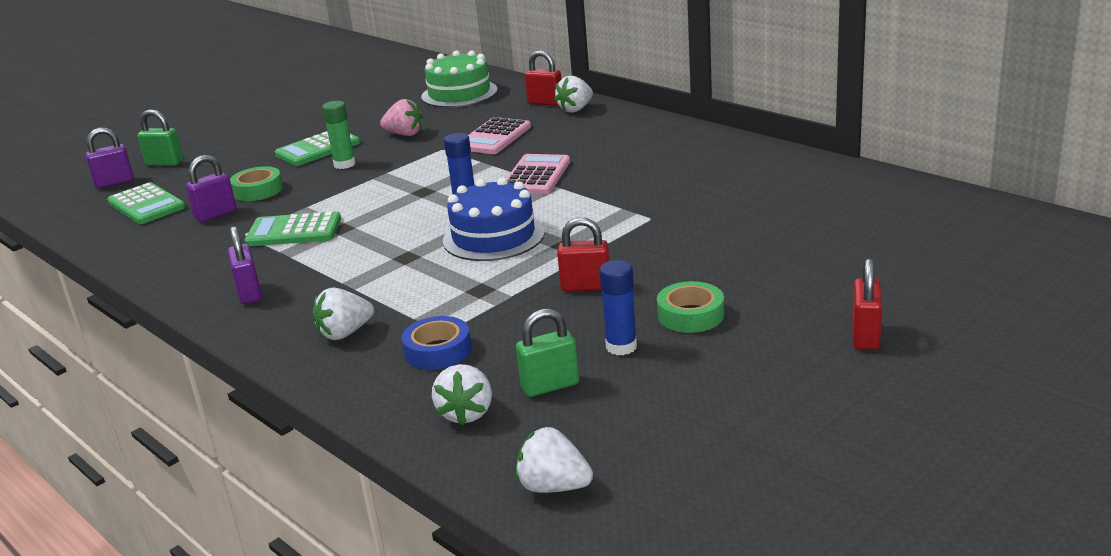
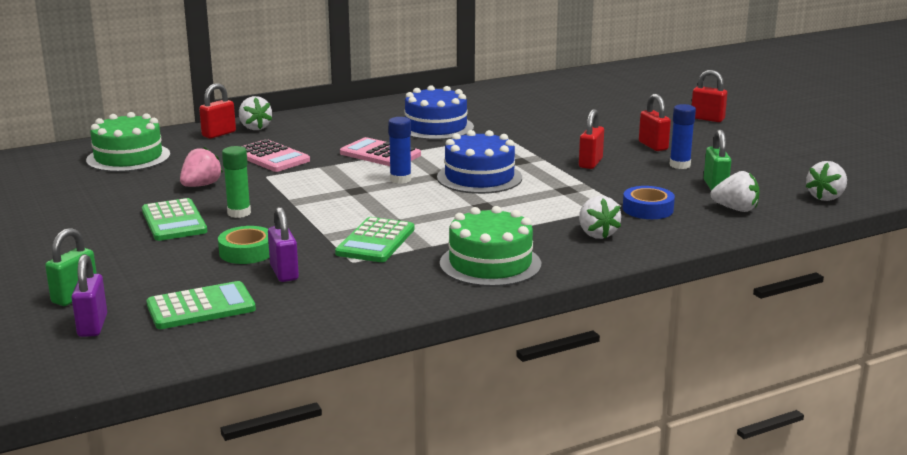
camera: 75 degrees left, 5 degrees down
(249, 293) = (490, 264): purple padlock -> green cake
(649, 179) = (436, 127): none -> blue cake
(690, 315) = (653, 146): green tape -> red padlock

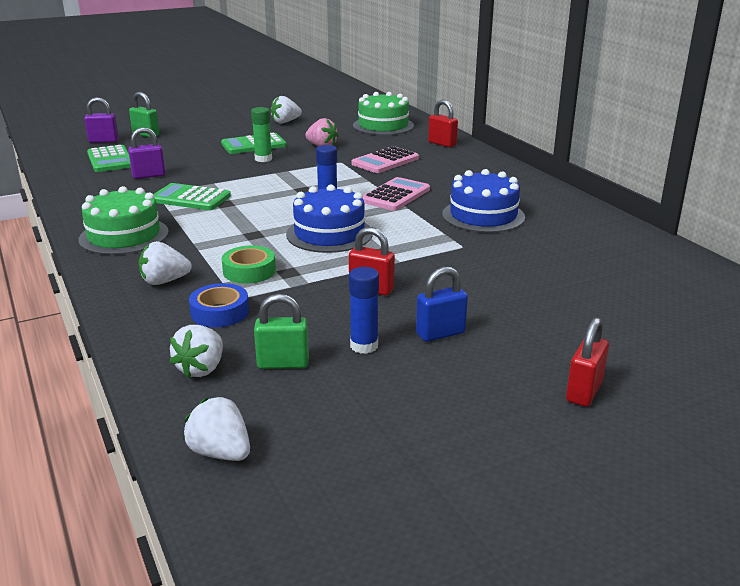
camera: 90 degrees right, 5 degrees up
(247, 252) = (190, 165): green tape -> green tape (249, 271)
(255, 128) = (462, 152): white strawberry -> white strawberry (285, 122)
(653, 146) = (440, 333): red padlock -> blue padlock

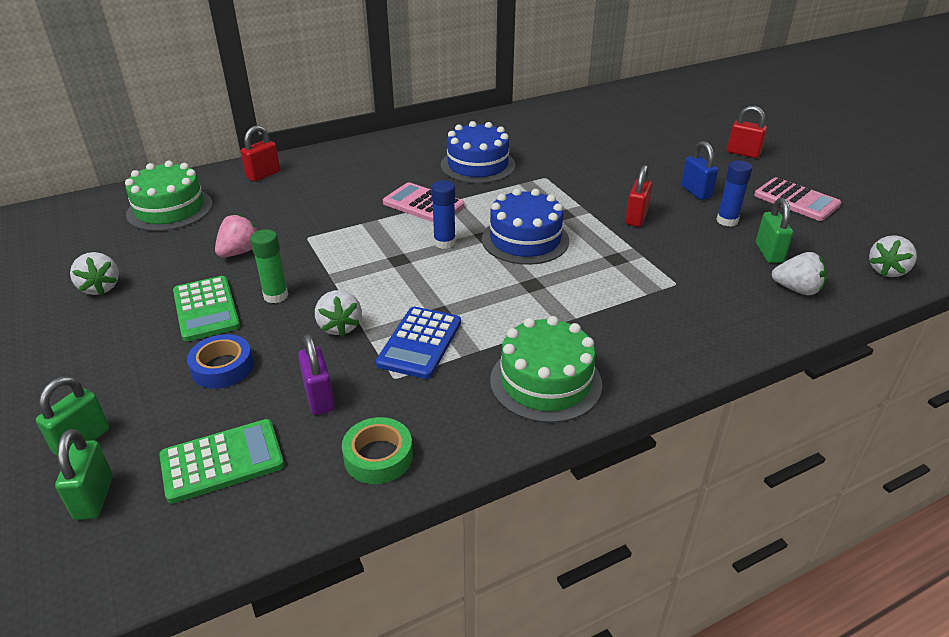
camera: 90 degrees left, 10 degrees up
(103, 141) = (94, 497): purple padlock -> green padlock
(164, 281) = (656, 331): white strawberry -> white strawberry (339, 326)
(190, 198) = (419, 343): green calculator -> blue calculator
(220, 312) = (704, 289): blue tape -> blue tape (222, 367)
(249, 271) = (619, 280): green tape -> green tape (378, 456)
(385, 161) = (313, 209): pink calculator -> pink calculator (796, 200)

